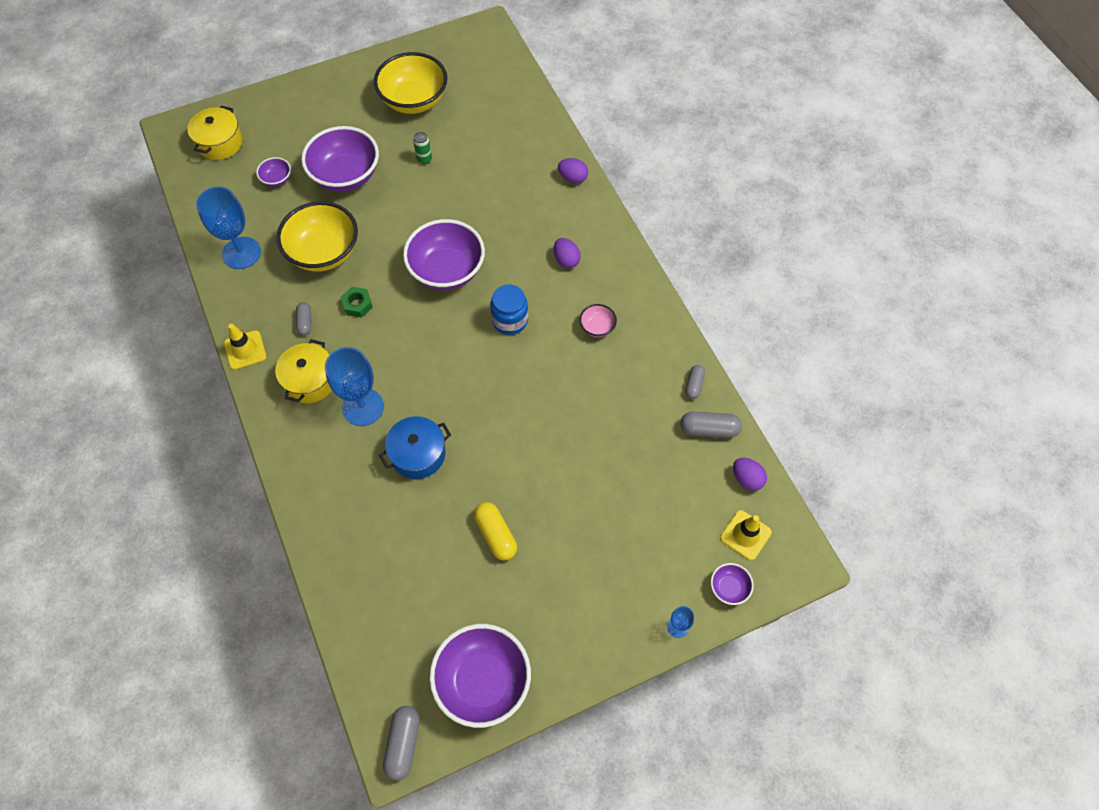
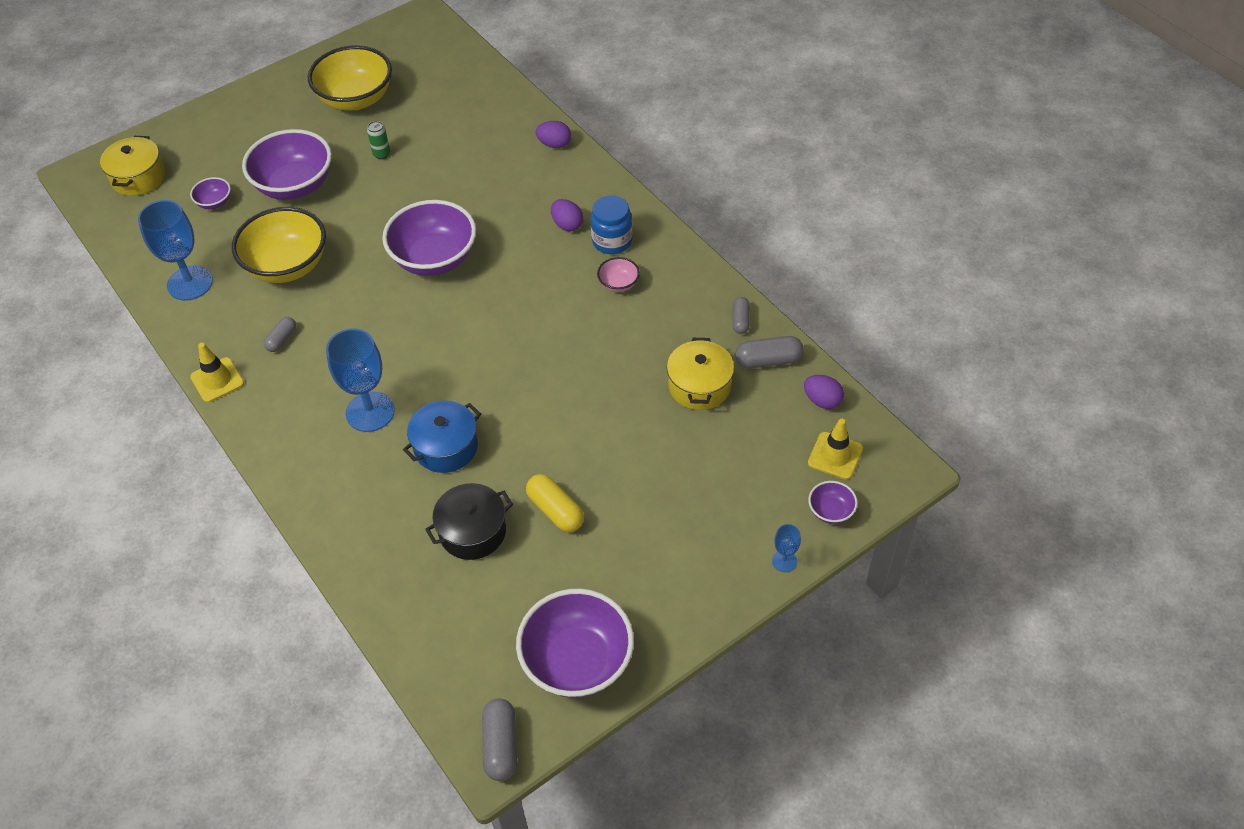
camera: 10 degrees left, 10 degrees down
(305, 322) = (282, 339): grey capsule -> grey capsule turned 45 degrees clockwise
(310, 380) = (302, 397): yellow pot -> yellow pot (699, 386)
(357, 305) = (339, 311): green nut -> none
(423, 539) = (472, 531): none -> black pot
(510, 320) = (518, 295): blue jar -> blue jar (612, 241)

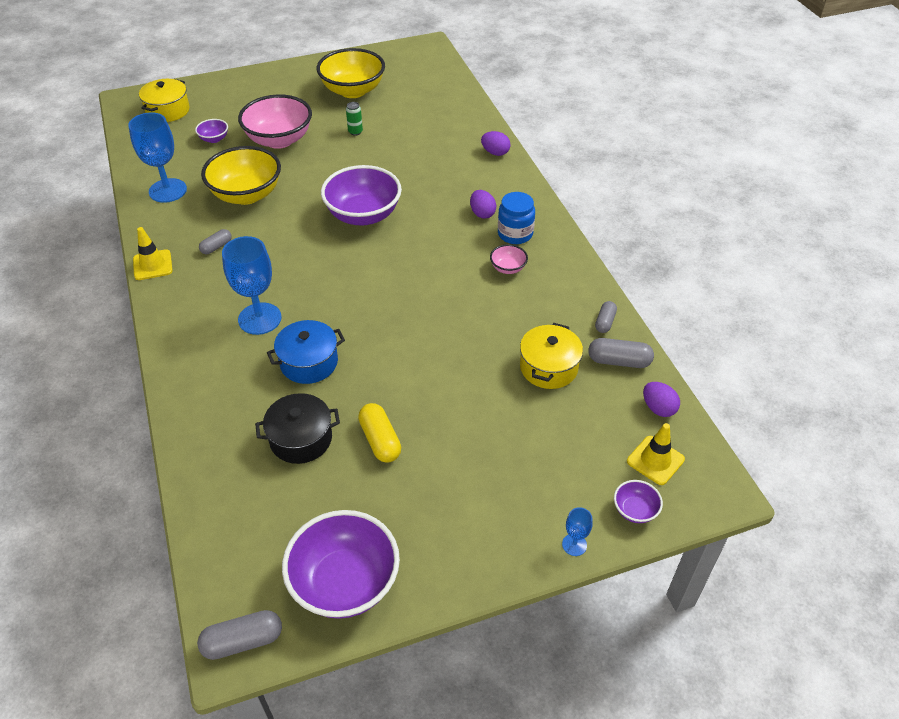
camera: 15 degrees right, 5 degrees down
(295, 185) = (279, 140): purple bowl -> pink bowl
(501, 745) = (243, 641): grey capsule -> grey capsule turned 60 degrees clockwise

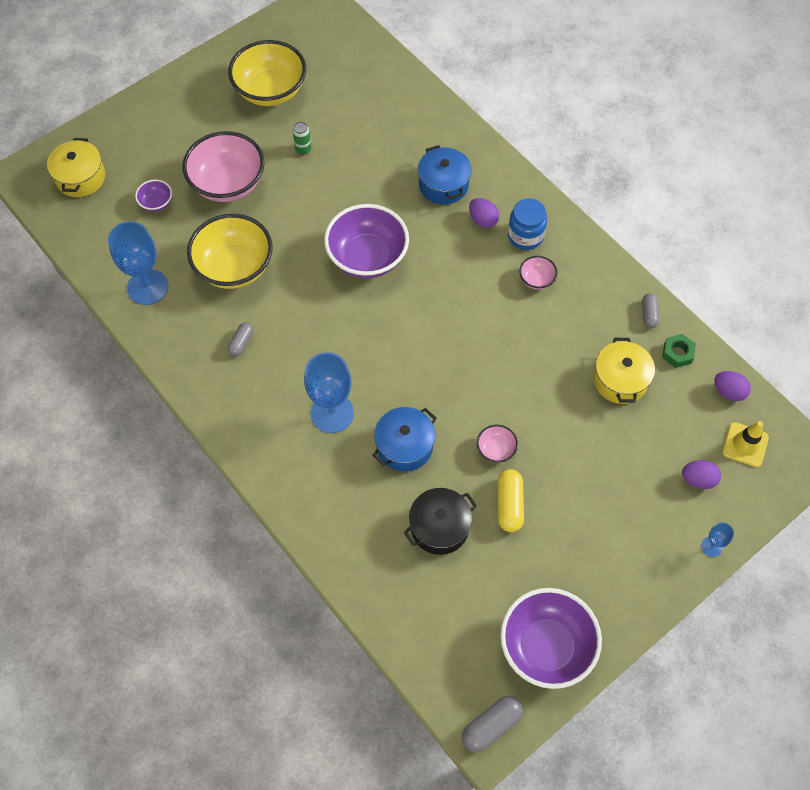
camera: 20 degrees left, 15 degrees up
(152, 265) = (189, 385): yellow traffic cone -> none
(380, 440) = (509, 505): yellow capsule -> yellow capsule turned 45 degrees clockwise
(393, 390) = (496, 449): none -> pink bowl
(461, 181) = (443, 185): none -> blue pot
(495, 153) = (460, 136): purple egg -> purple egg (698, 479)
(619, 361) = (677, 353): grey capsule -> green nut
(635, 510) = (746, 498): purple bowl -> none

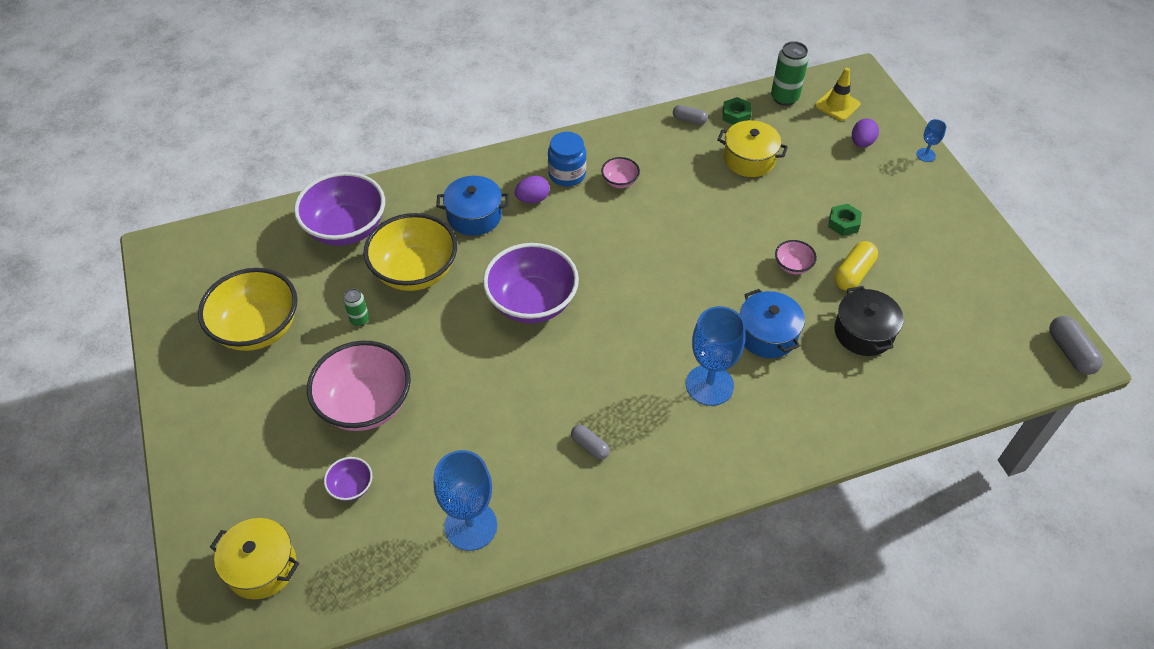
camera: 70 degrees left, 10 degrees down
(234, 267) = (486, 427): yellow bowl -> yellow bowl (415, 271)
(509, 505) = (853, 273): yellow capsule -> yellow capsule turned 75 degrees counterclockwise
(546, 646) = (999, 290): purple bowl -> purple bowl (346, 228)
(572, 483) = (843, 223): none -> green nut
(728, 391) = (784, 98): purple egg -> green can

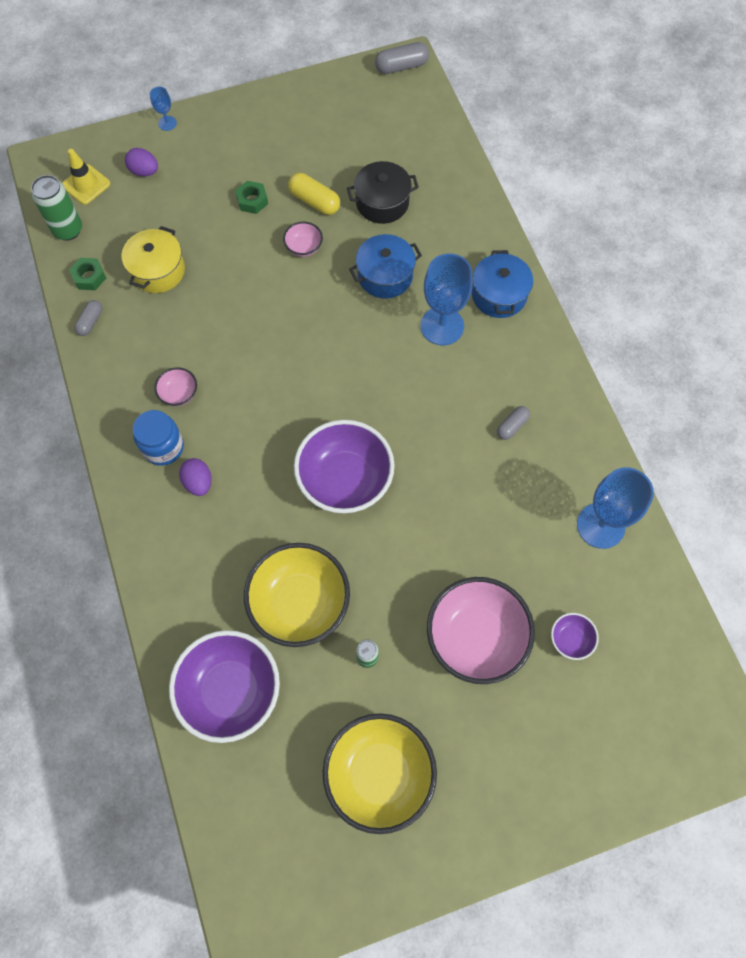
camera: 90 degrees left, 15 degrees up
(261, 567) = (662, 714): yellow pot -> none
(474, 216) = (220, 544): blue pot -> blue pot (499, 295)

